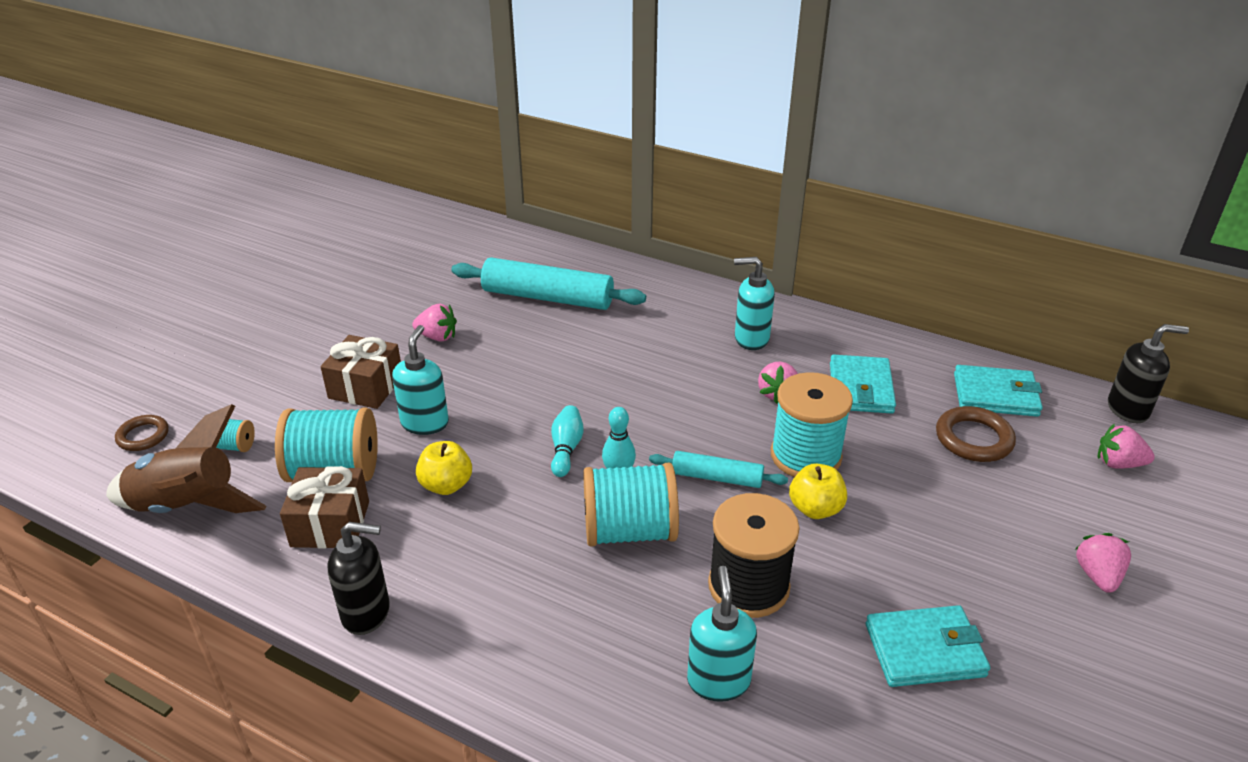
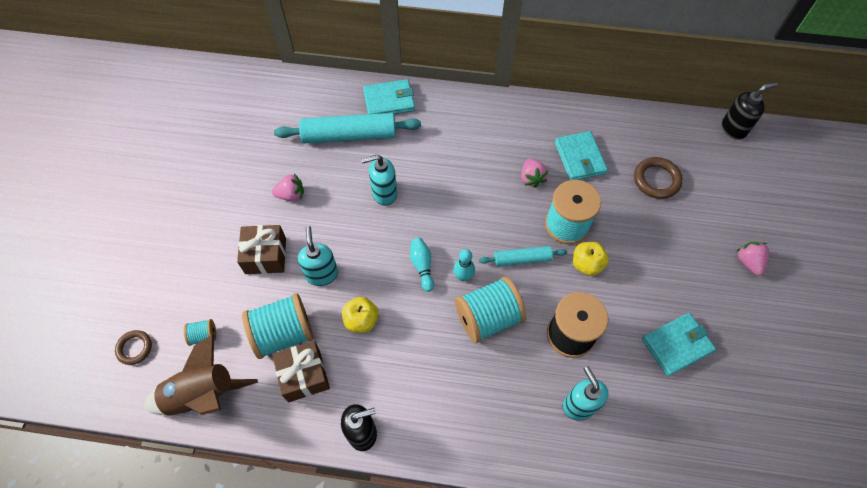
camera: 20 degrees left, 25 degrees up
(751, 339) = (498, 134): turquoise soap dispenser -> turquoise soap dispenser (384, 193)
(995, 395) = (658, 139): turquoise wallet -> turquoise wallet (389, 101)
(1118, 463) = (739, 174): pink strawberry -> none

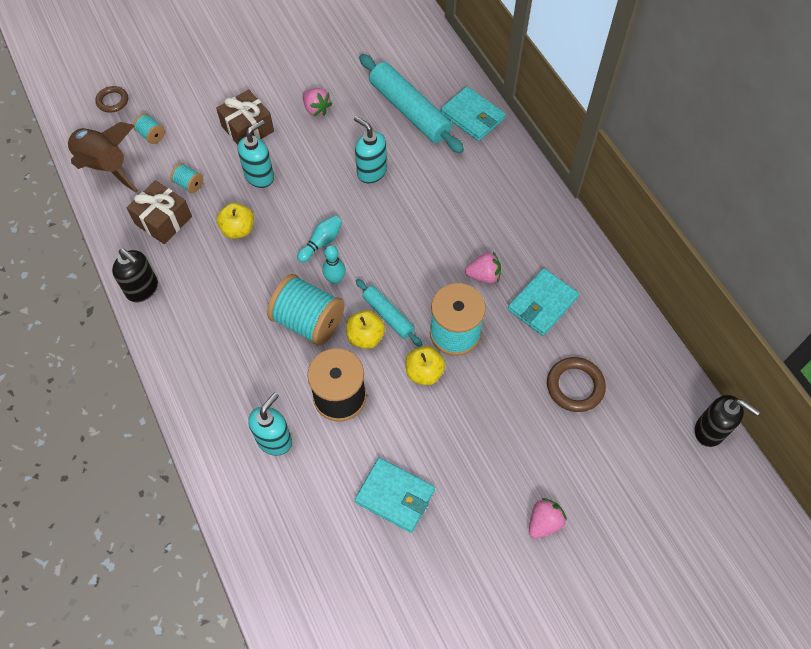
camera: 55 degrees right, 0 degrees up
(283, 333) = (189, 184): turquoise spool -> turquoise spool, size x0.46
(530, 285) = (365, 337): none -> yellow apple
(531, 178) = (483, 275): pink strawberry -> pink strawberry turned 135 degrees counterclockwise

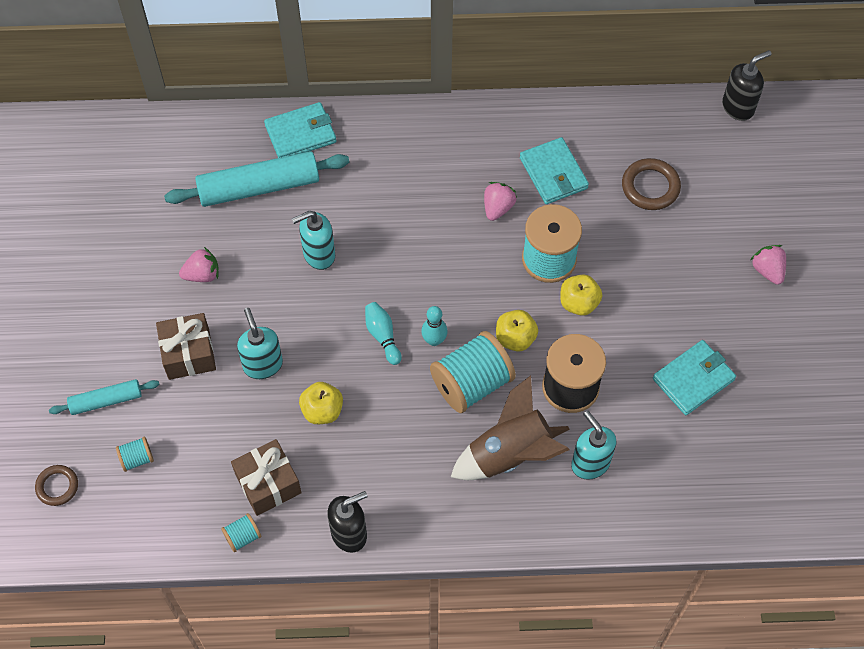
camera: 65 degrees left, 0 degrees up
(105, 166) = (154, 524): brown rocket -> brown rocket (510, 454)
(189, 184) = (232, 440): turquoise spool -> turquoise spool (243, 537)
(388, 315) = (501, 309): turquoise rolling pin -> turquoise rolling pin (106, 401)

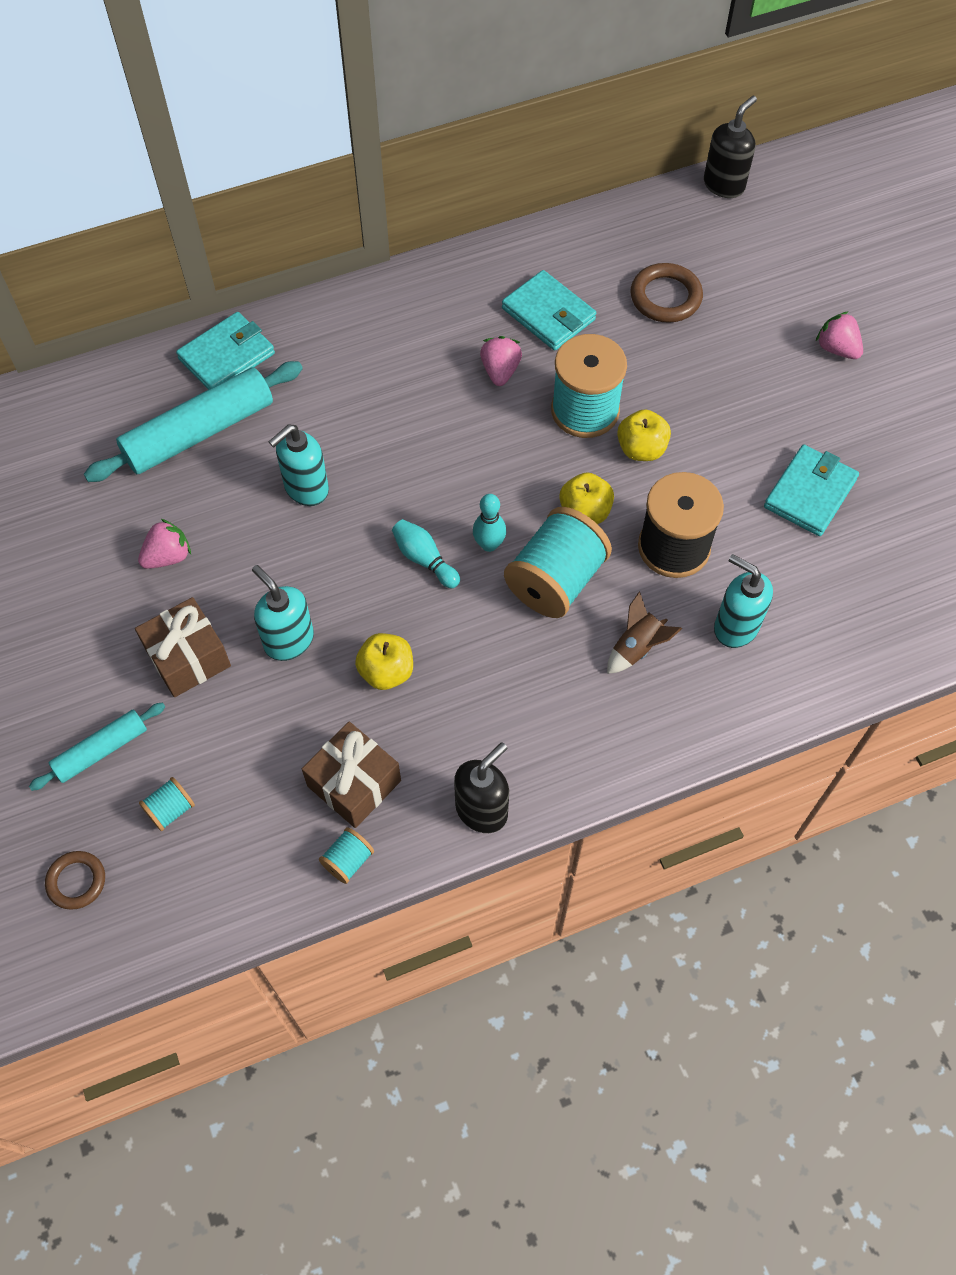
camera: 20 degrees left, 0 degrees up
(510, 454) = (637, 647): brown rocket -> brown rocket, size x0.52

